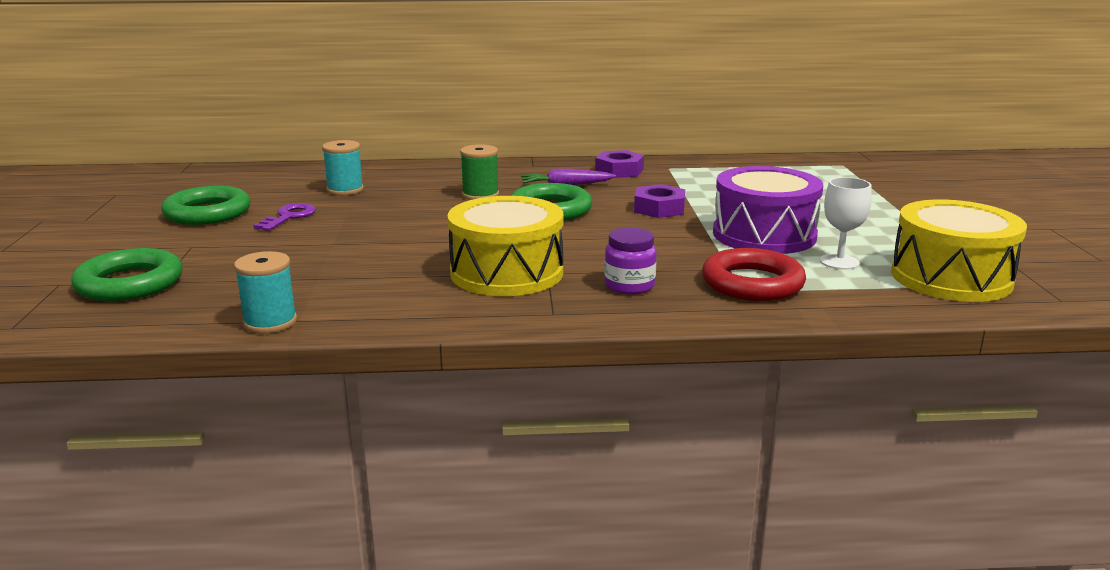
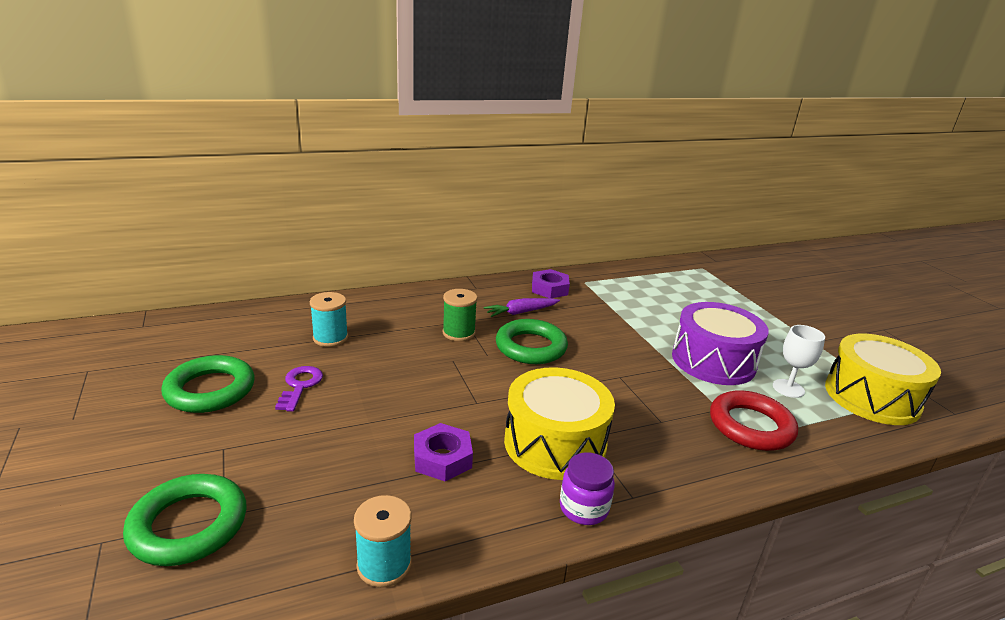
camera: 20 degrees left, 5 degrees up
(629, 286) = (665, 445): purple jar -> purple jar (583, 508)
(659, 208) = (614, 335): purple nut -> purple nut (442, 458)

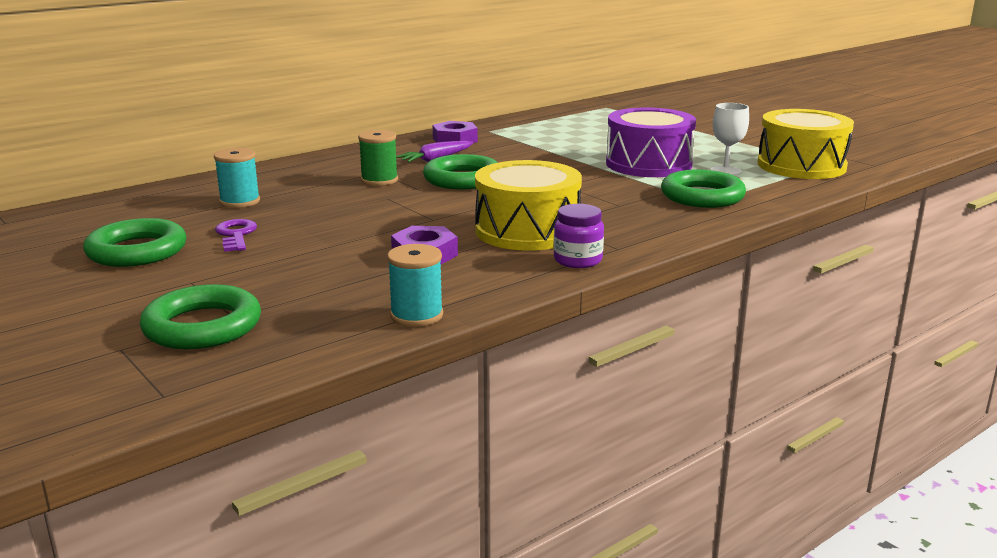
camera: 15 degrees left, 5 degrees down
(751, 426) = (702, 196): red ring -> green ring

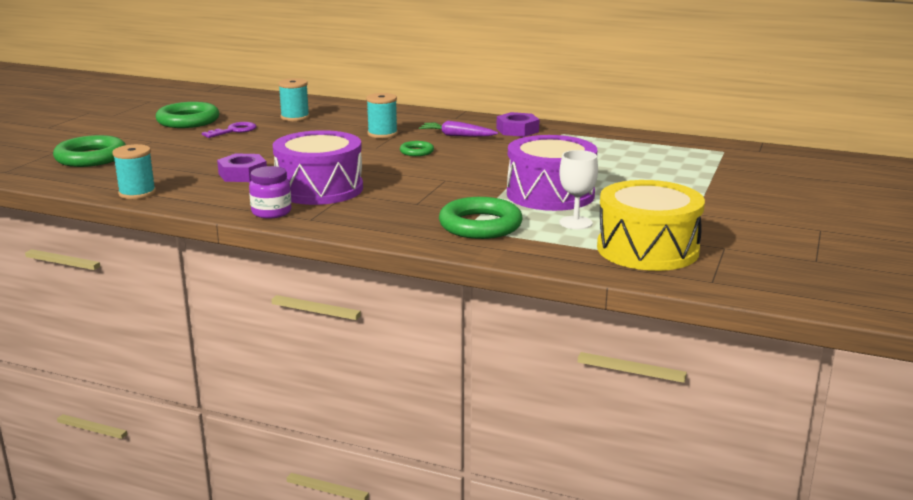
camera: 60 degrees right, 0 degrees up
(379, 180) = (382, 134): green spool -> turquoise spool
(462, 179) = (416, 152): green ring -> green ring, size x0.50
(527, 231) = (319, 189): yellow drum -> purple drum

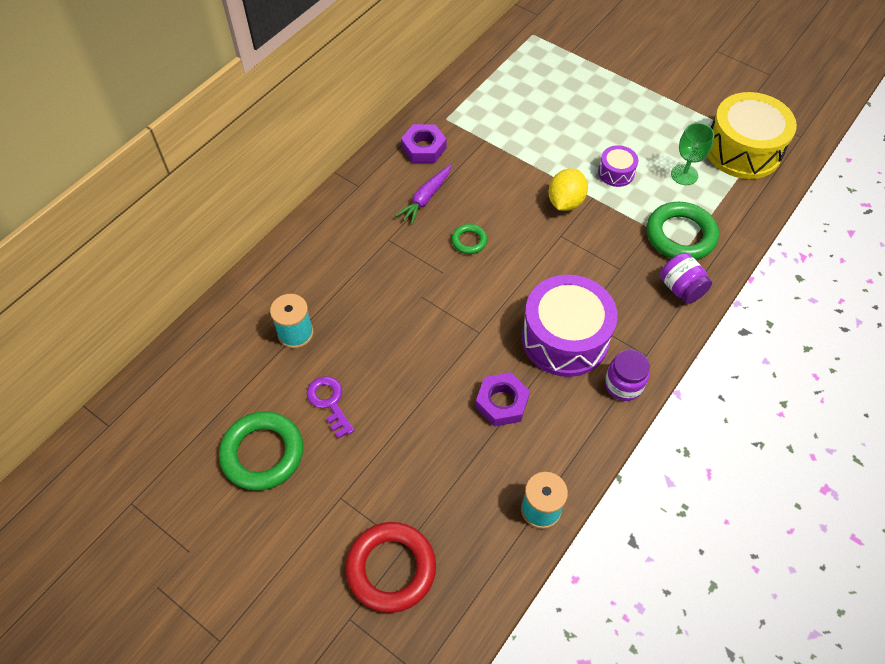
camera: 75 degrees left, 35 degrees up
(91, 157) = (391, 568): green ring -> red ring
(382, 134) = (397, 259): turquoise spool -> none
(404, 229) = (681, 288): none -> purple jar
(491, 178) = (565, 202): none -> yellow lemon
(550, 194) = (616, 173): purple drum -> purple drum, size x0.47
(576, 223) = (684, 175): white goblet -> green goblet

